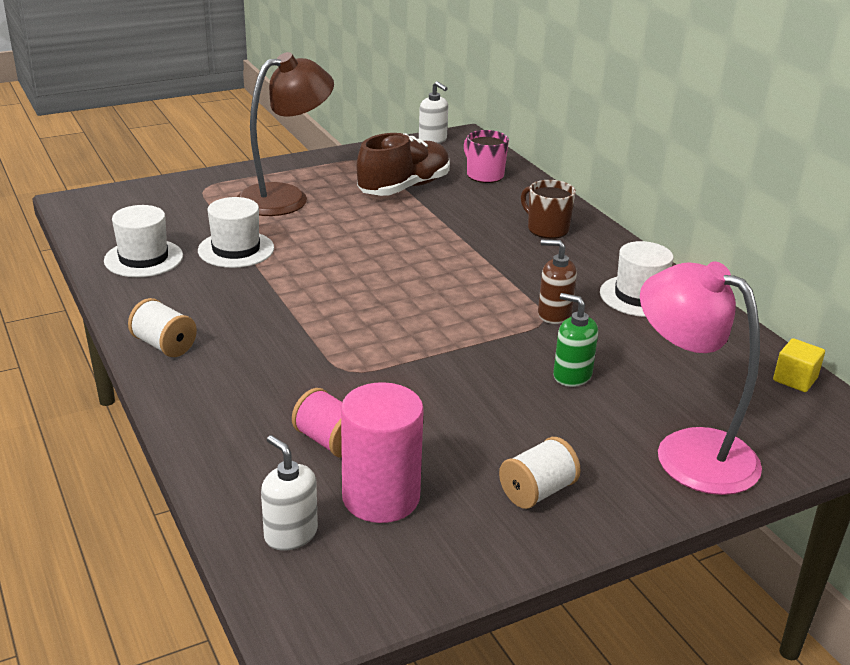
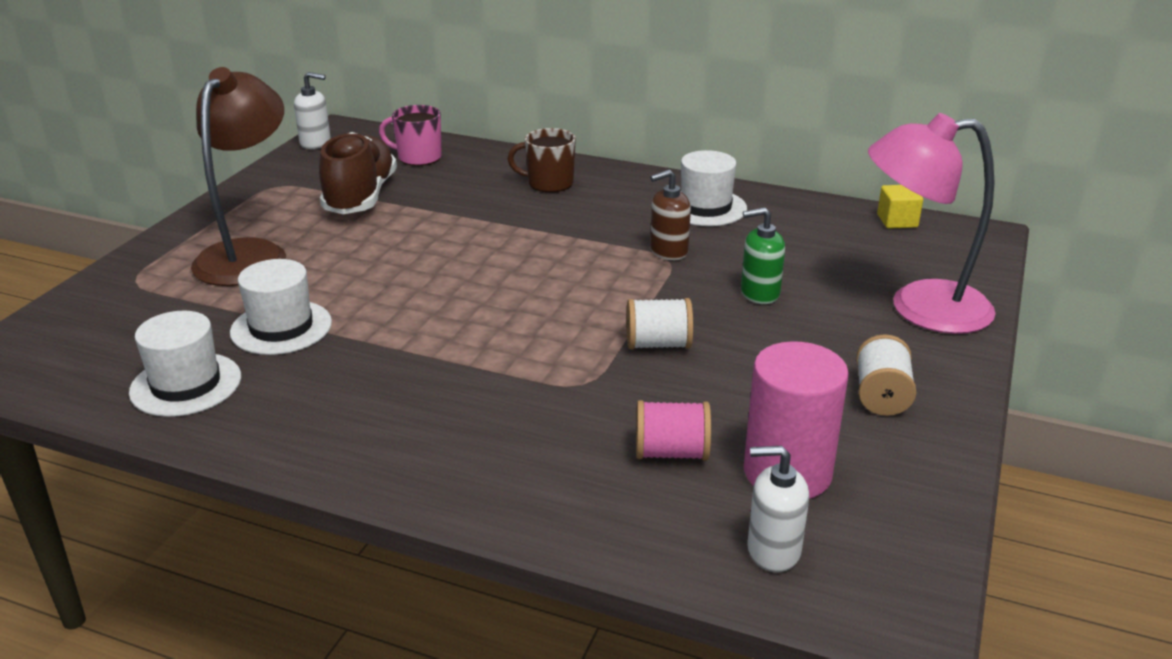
camera: 40 degrees left, 0 degrees up
(164, 345) = (365, 458): white spool -> white spool (658, 344)

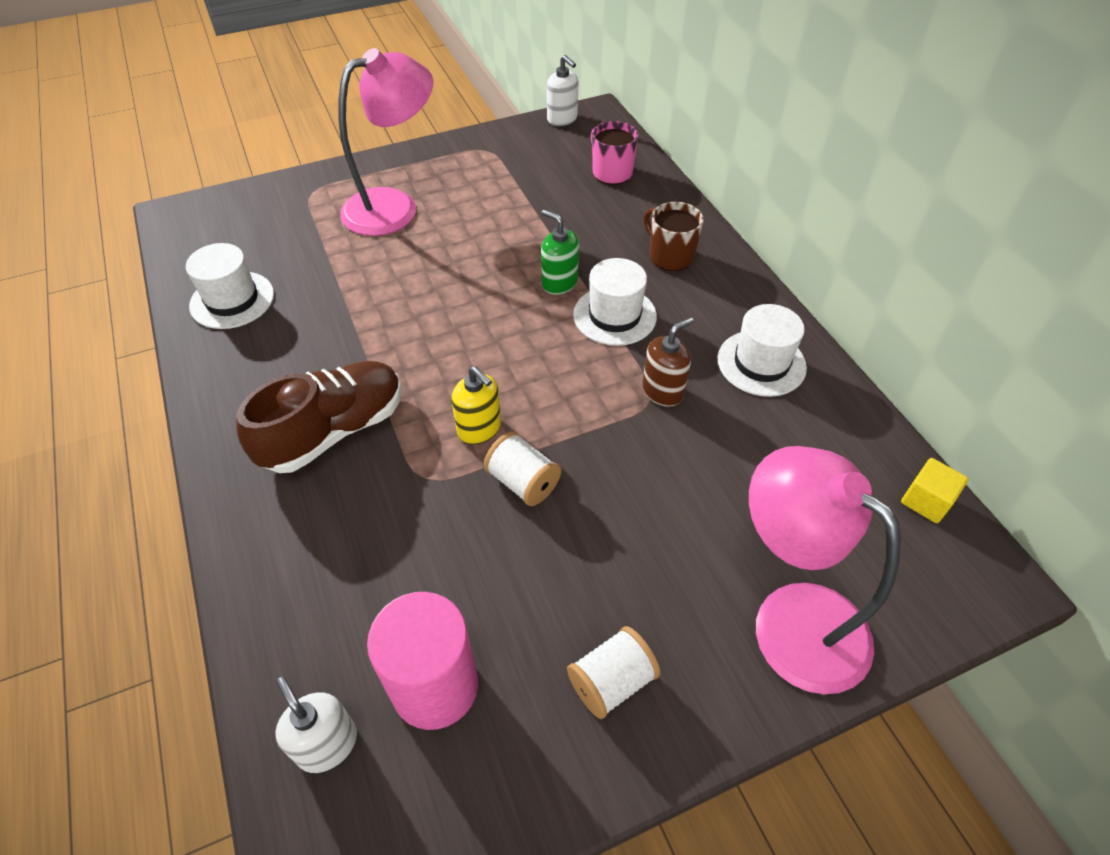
camera: 45 degrees right, 20 degrees up
(249, 254) = (394, 207): brown lamp -> pink lamp
(281, 327) = (331, 287): white hat -> white hat (614, 315)
(360, 197) = (523, 192): brown shoe -> brown shoe (334, 431)
(575, 337) = (479, 429): none -> yellow soap dispenser
(668, 251) = (663, 391): brown soap dispenser -> brown soap dispenser turned 120 degrees clockwise
(671, 453) = (391, 592): pink spool -> none
(759, 293) = (672, 490): green soap dispenser -> green soap dispenser (559, 282)

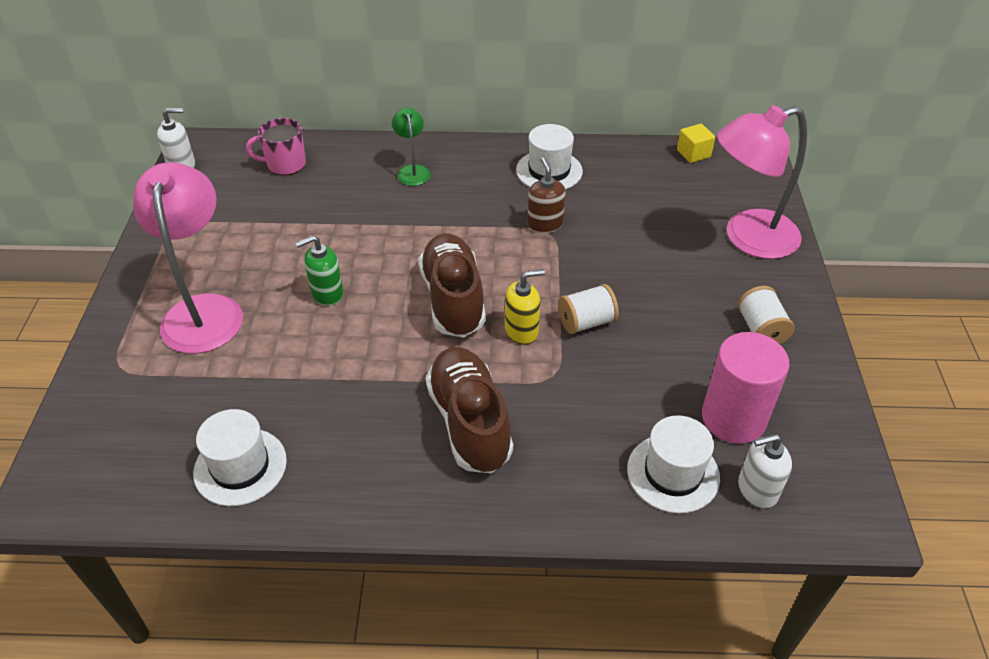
camera: 65 degrees left, 5 degrees down
(496, 357) = (453, 299): none -> brown shoe
(559, 282) = (395, 238): green soap dispenser -> green soap dispenser (327, 293)
(614, 315) = (454, 221): white hat -> white hat (673, 473)
(670, 256) = (412, 171): brown mug -> green lamp

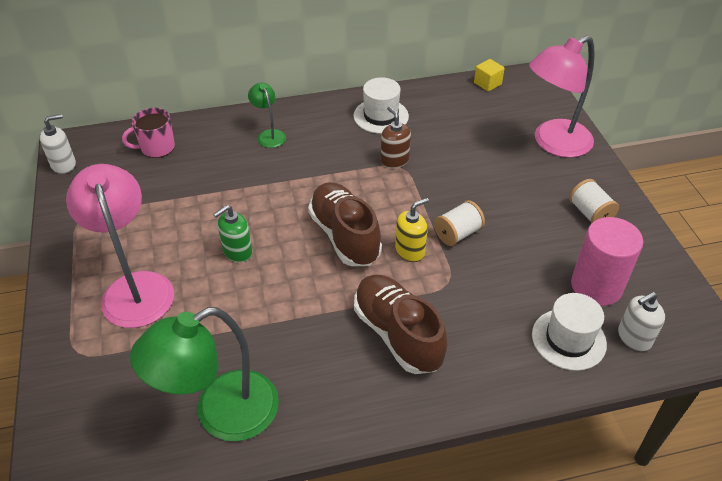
camera: 15 degrees left, 0 degrees up
(240, 466) = (221, 414): white hat -> green lamp

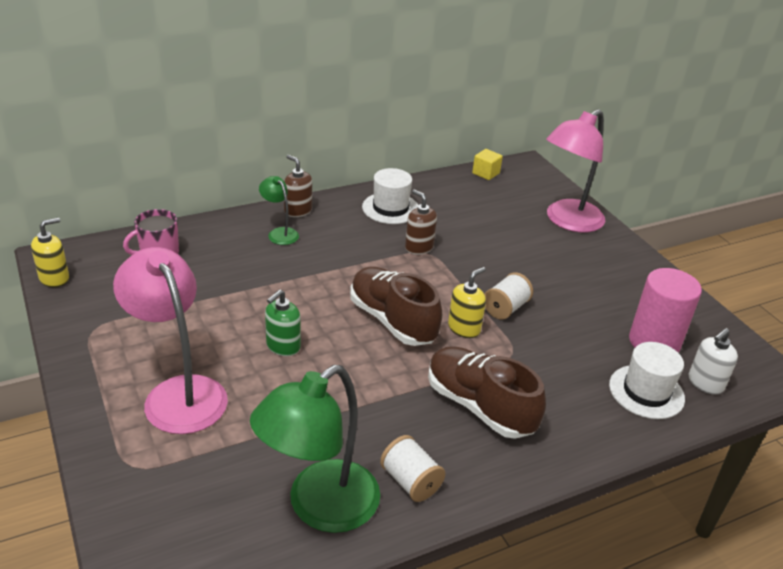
camera: 15 degrees left, 10 degrees down
(64, 165) = (54, 278): white soap dispenser -> yellow soap dispenser
(293, 112) = (298, 211): none -> brown soap dispenser
(590, 213) = (624, 279): white spool -> white spool (410, 481)

